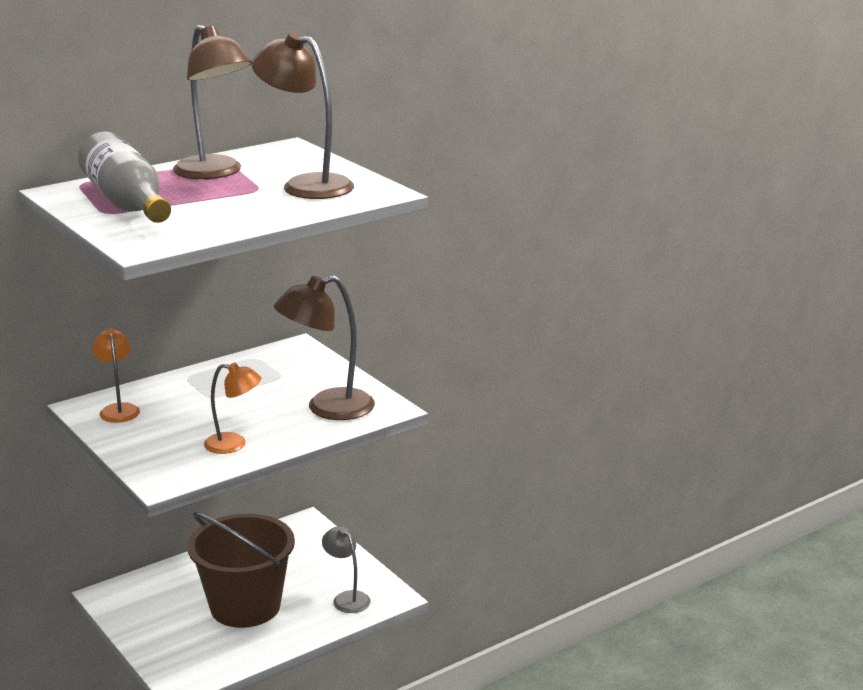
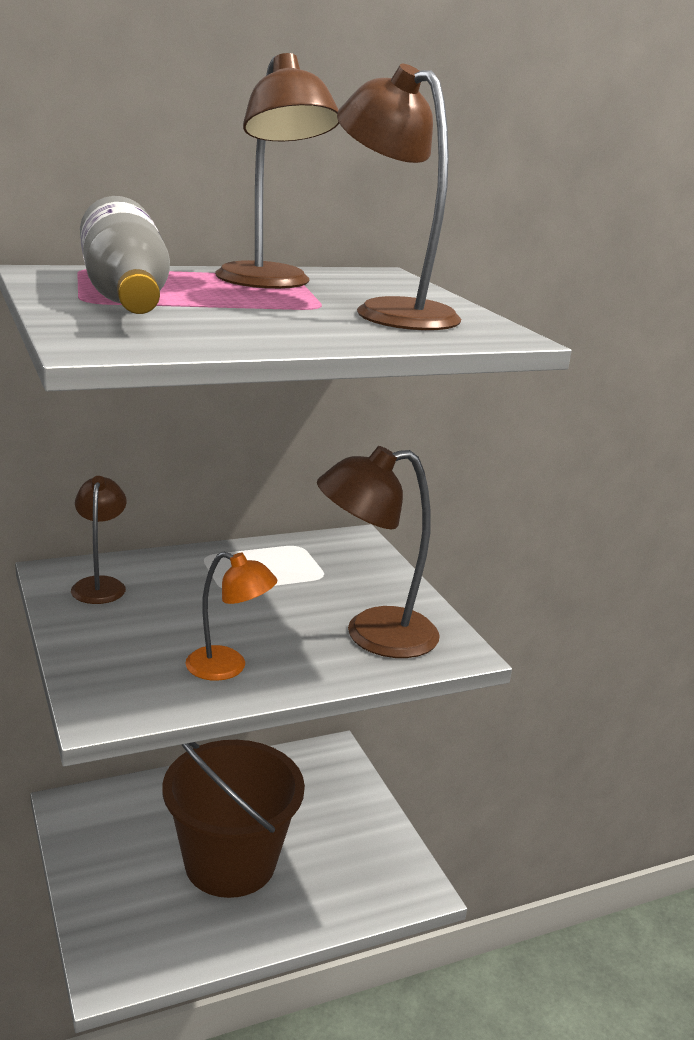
camera: 10 degrees right, 0 degrees up
(119, 409) = (100, 585): orange lamp -> brown lamp
(347, 598) = (362, 878): grey lamp -> none

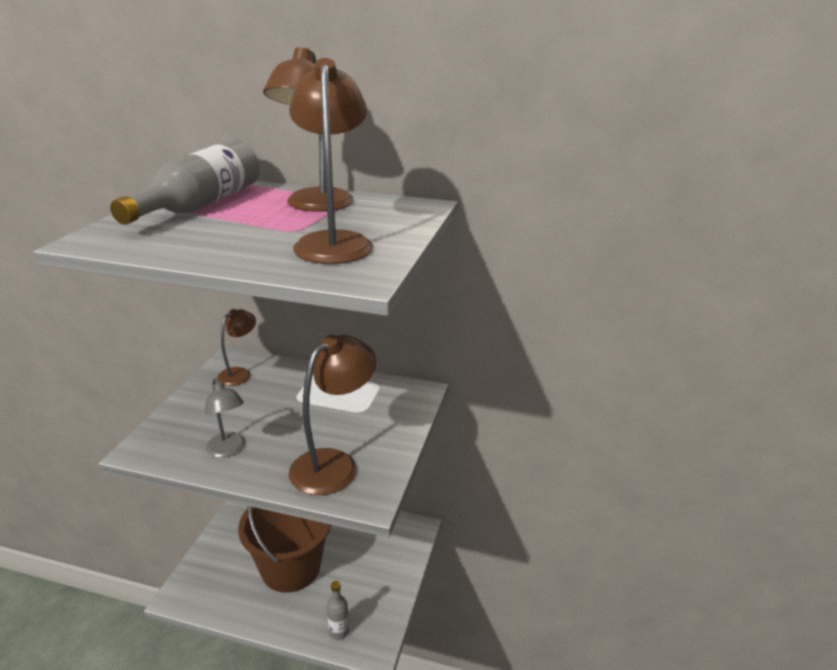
camera: 40 degrees right, 5 degrees up
(228, 667) = (228, 450): orange lamp -> grey lamp
(365, 895) = (338, 631): none -> grey bottle
(373, 635) = (334, 464): brown lamp -> brown lamp turned 105 degrees clockwise

